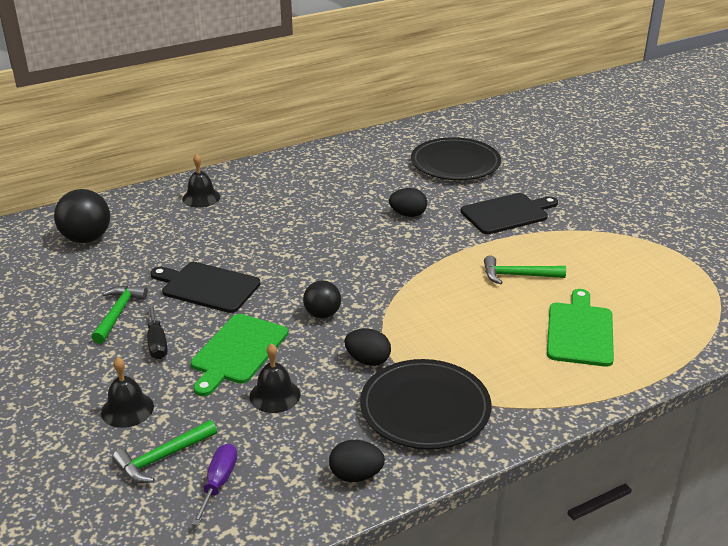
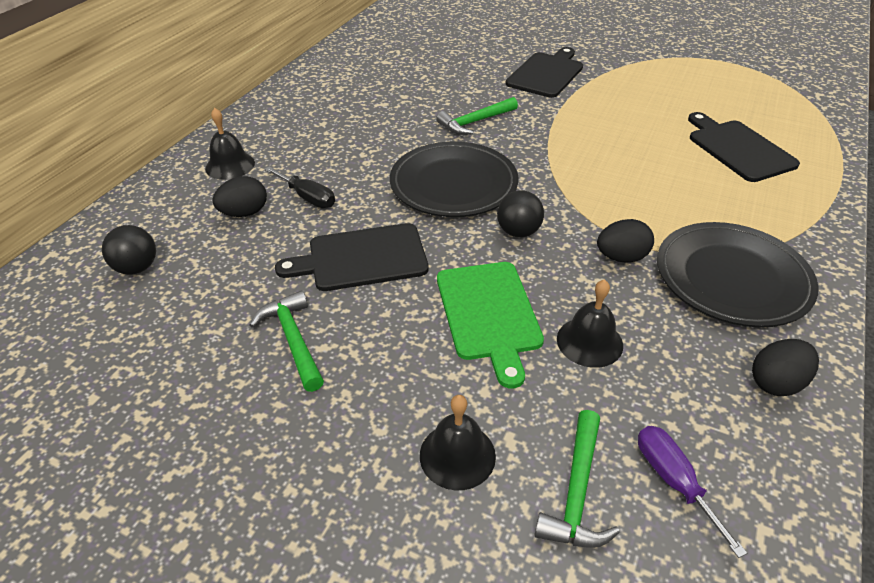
camera: 35 degrees left, 10 degrees up
(86, 239) = (137, 268): black ball -> black ball, size x0.63
(157, 343) = (387, 351): black screwdriver -> black screwdriver (308, 197)
(408, 214) = (465, 105): black egg -> black egg (244, 213)
(455, 163) = (445, 47): black plate -> black plate (453, 184)
(518, 275) = (628, 122): green hammer -> green hammer (475, 122)
(580, 332) = (738, 149): green cutting board -> black cutting board

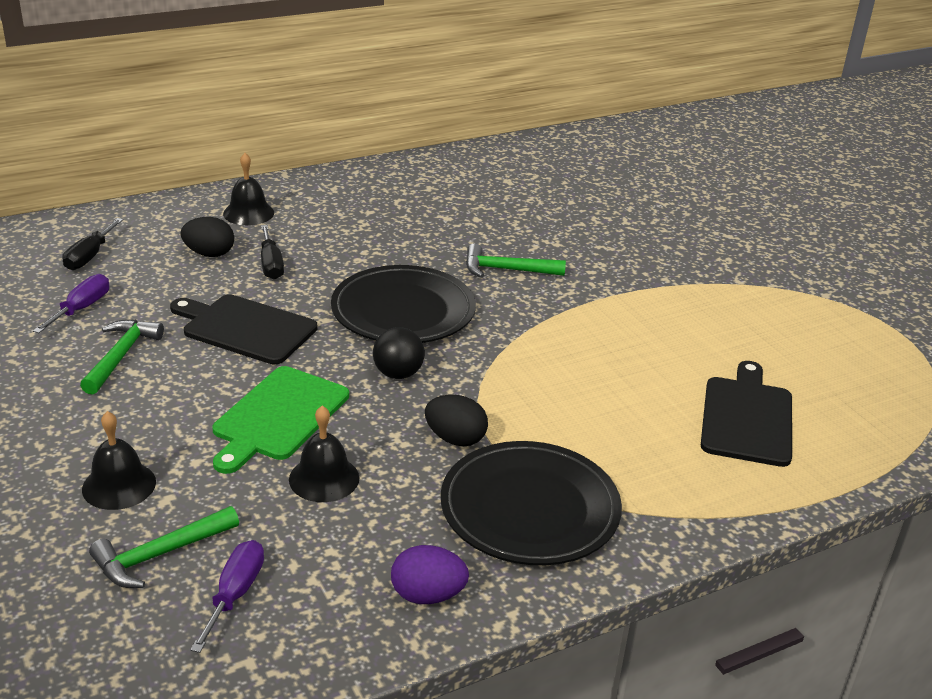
camera: 35 degrees right, 10 degrees down
(137, 268) = (89, 256): black ball -> black screwdriver
(196, 318) = (81, 308): none -> purple screwdriver
(546, 74) = (655, 258): black cutting board -> none
(776, 382) = (427, 595): black egg -> purple egg

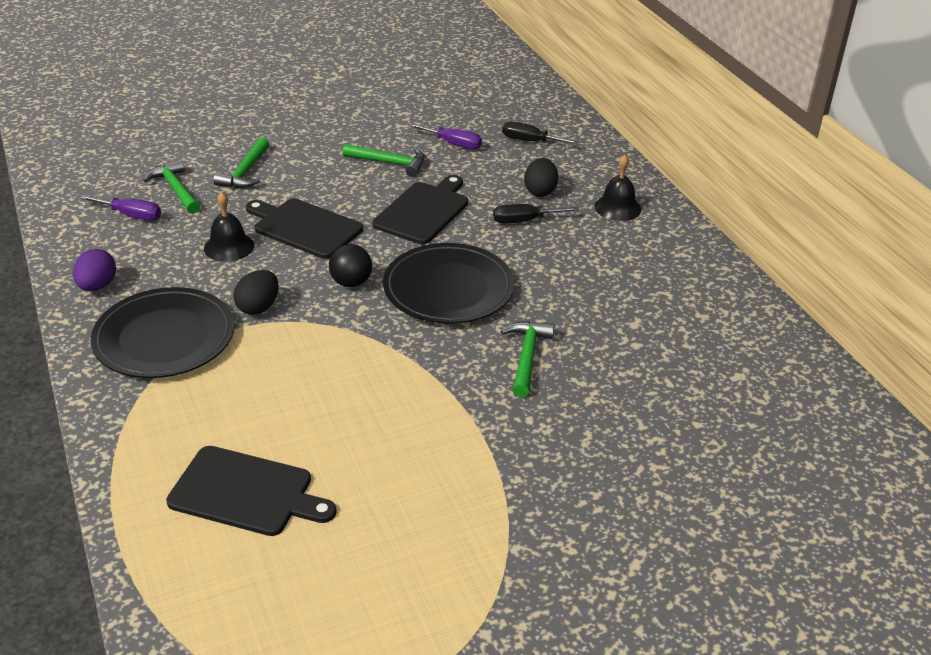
camera: 95 degrees right, 5 degrees up
(119, 485) = (245, 172): black bell -> green hammer
(278, 416) = (305, 227): green cutting board -> black cutting board

